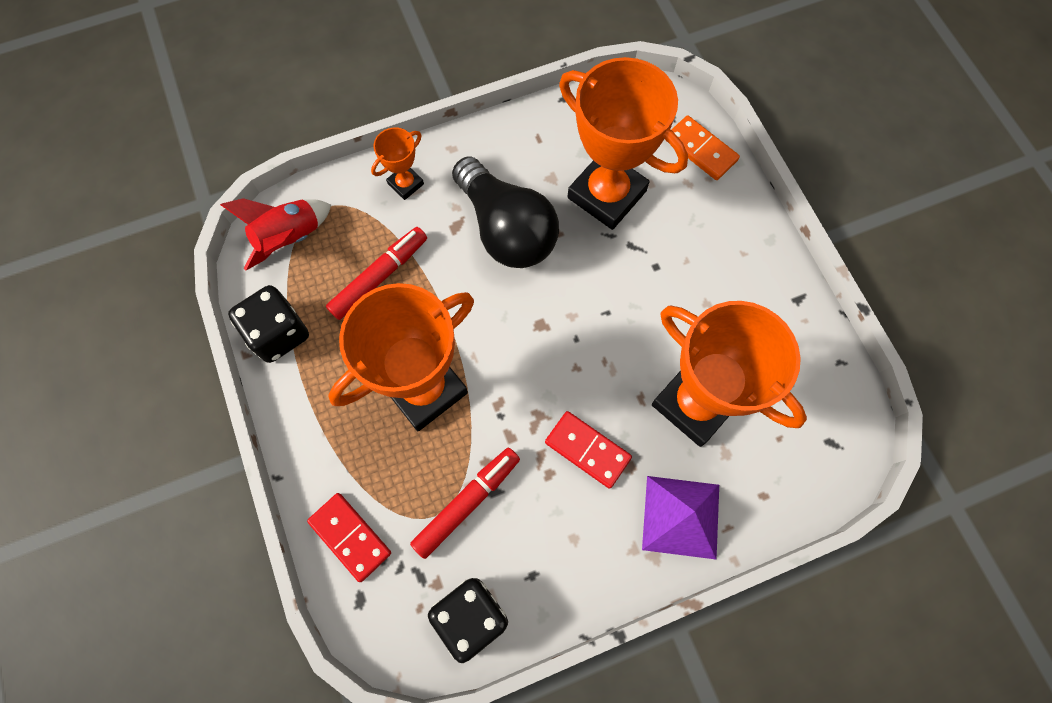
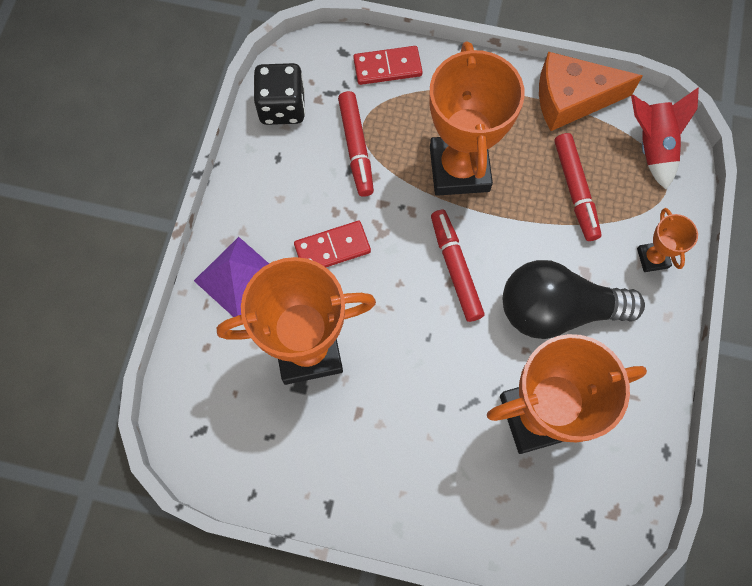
camera: 125 degrees right, 0 degrees up
(278, 333) = (571, 99): black dice -> orange cheese
(527, 330) = (455, 268): none -> red marker
(700, 150) = (529, 538): orange domino -> none

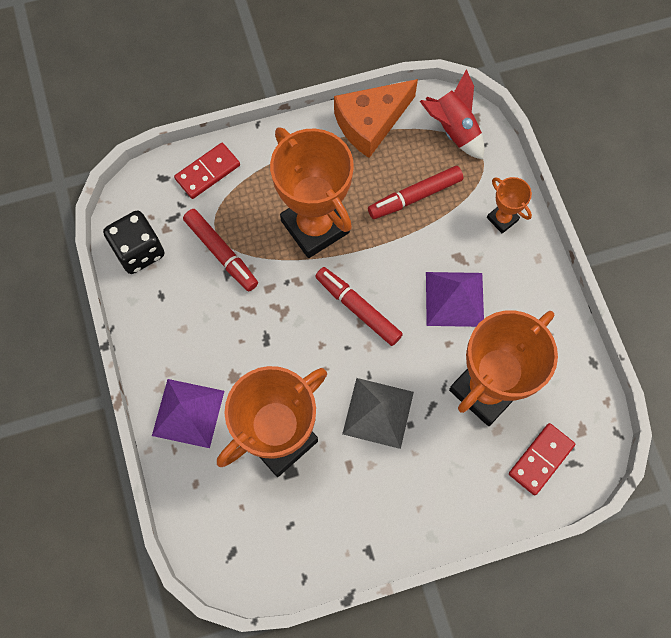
camera: 30 degrees left, 0 degrees up
(332, 248) = (251, 346): red domino -> red domino (541, 459)
(416, 378) = (378, 412): none -> grey pyramid
(557, 310) = (454, 299): black light bulb -> purple pyramid
(575, 190) = (414, 196): red marker -> red marker turned 105 degrees clockwise

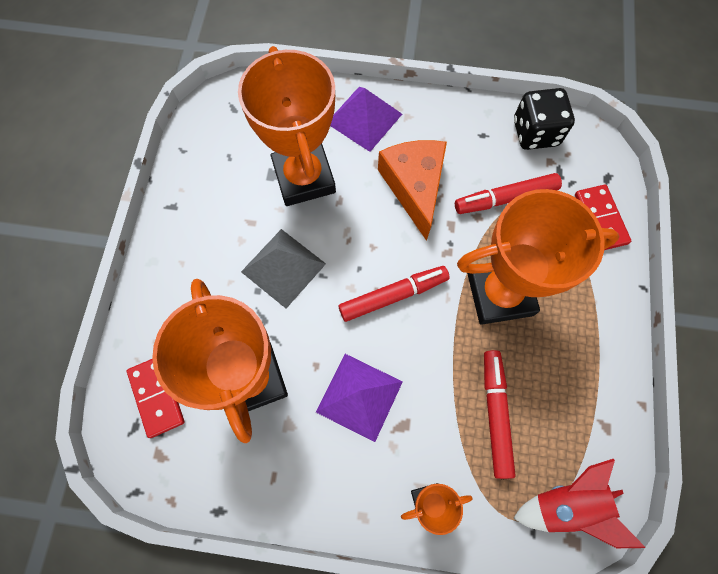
camera: 115 degrees right, 0 degrees up
(370, 123) = (607, 408): orange cheese -> orange cheese (414, 187)

